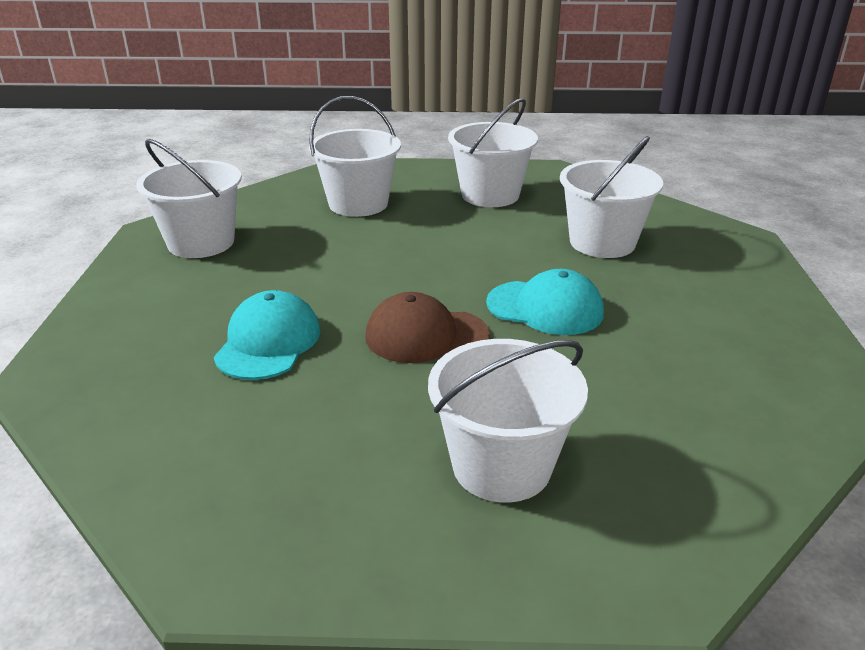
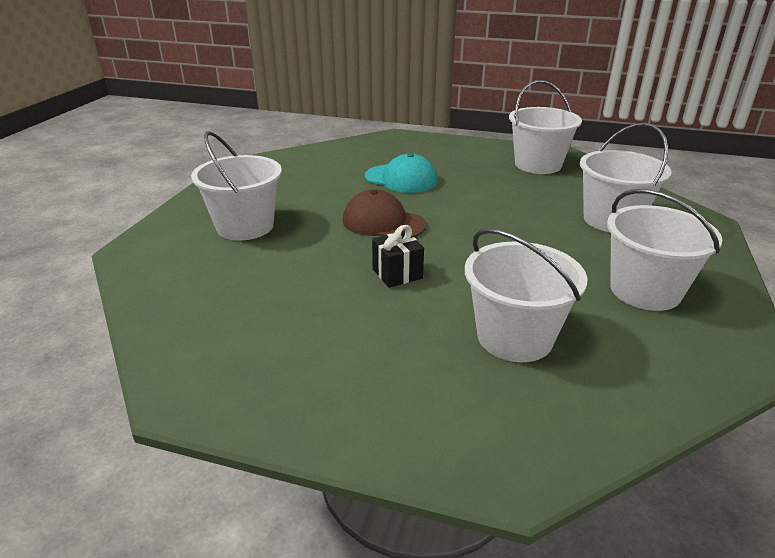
camera: 105 degrees right, 0 degrees up
(426, 336) = (383, 222): brown cap -> brown cap turned 75 degrees counterclockwise
(545, 308) = (397, 274): turquoise cap -> black gift

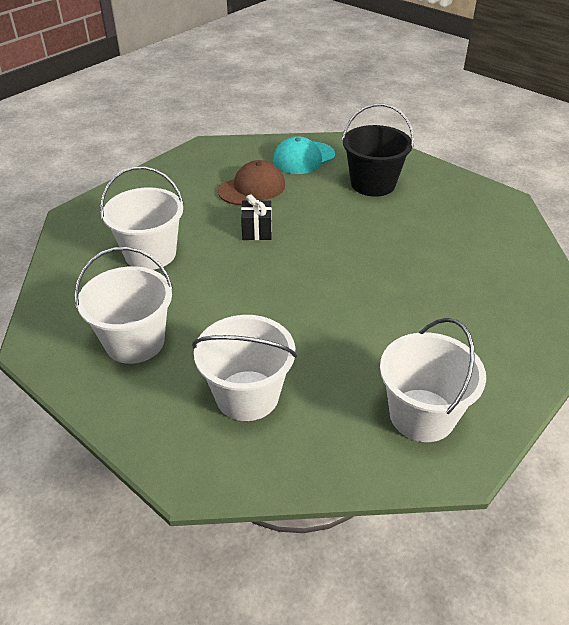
camera: 115 degrees right, 10 degrees up
(245, 226) = (373, 184): white bucket -> black bucket
(383, 222) = (338, 246): brown cap -> brown cap (252, 188)
(401, 179) = (428, 284): turquoise cap -> turquoise cap (303, 158)

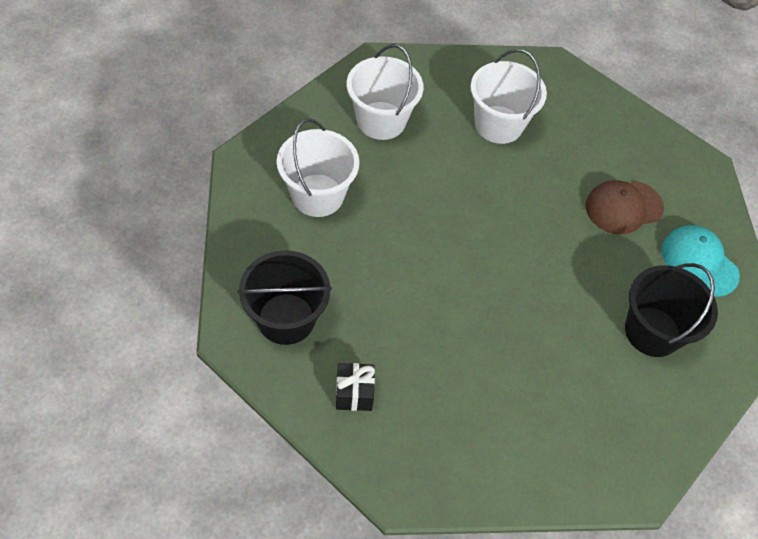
camera: 85 degrees right, 15 degrees up
(252, 188) = (623, 207): brown cap -> brown cap turned 105 degrees clockwise
(257, 231) = (542, 209): black gift -> black gift (354, 394)
(422, 415) = (286, 319): white bucket -> black bucket

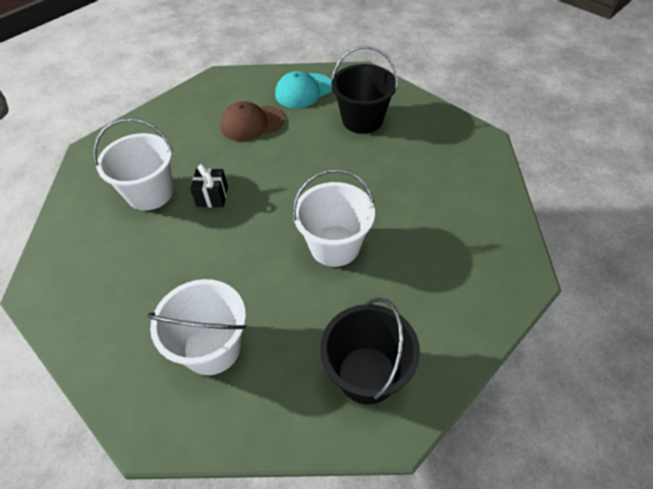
camera: 80 degrees left, 5 degrees down
(354, 394) = (442, 312): black gift -> black gift (212, 197)
(381, 120) = (122, 287): white bucket -> white bucket (334, 246)
(623, 207) = (251, 123): brown cap -> brown cap turned 90 degrees clockwise

